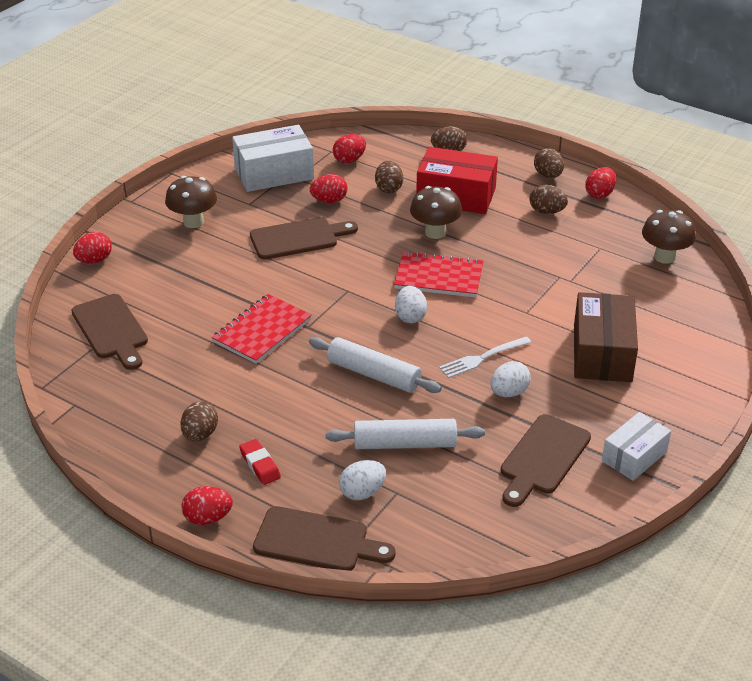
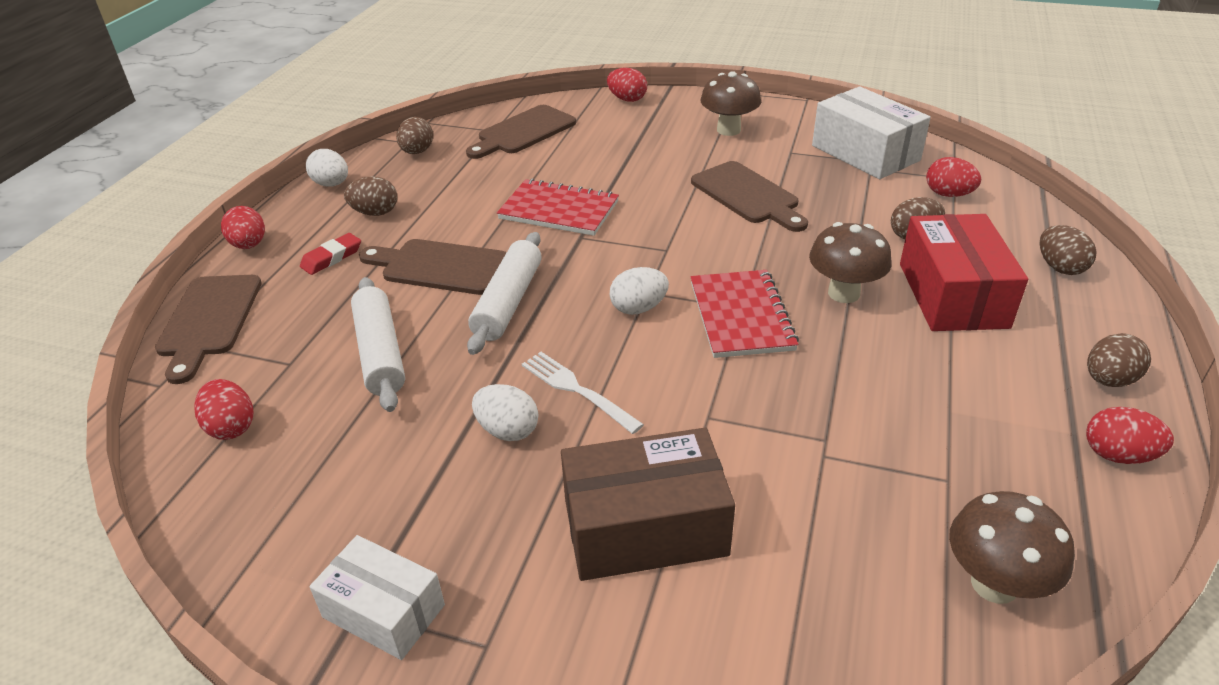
camera: 75 degrees right, 0 degrees up
(329, 200) = (843, 199): red egg -> red egg (231, 427)
(362, 492) = (289, 337): white egg -> white egg (331, 184)
(543, 458) = (367, 492): brown cutting board -> brown cutting board (439, 267)
(547, 211) = (999, 396): brown egg -> brown egg (417, 152)

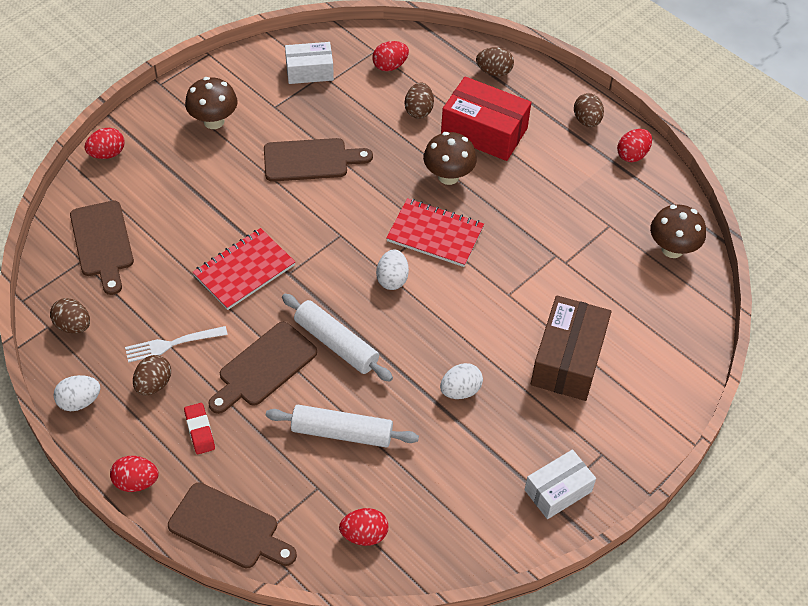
camera: 65 degrees left, 15 degrees up
(577, 390) = (447, 343): white fork -> white fork (172, 344)
(865, 153) = (309, 71): white box -> white box, size x0.63

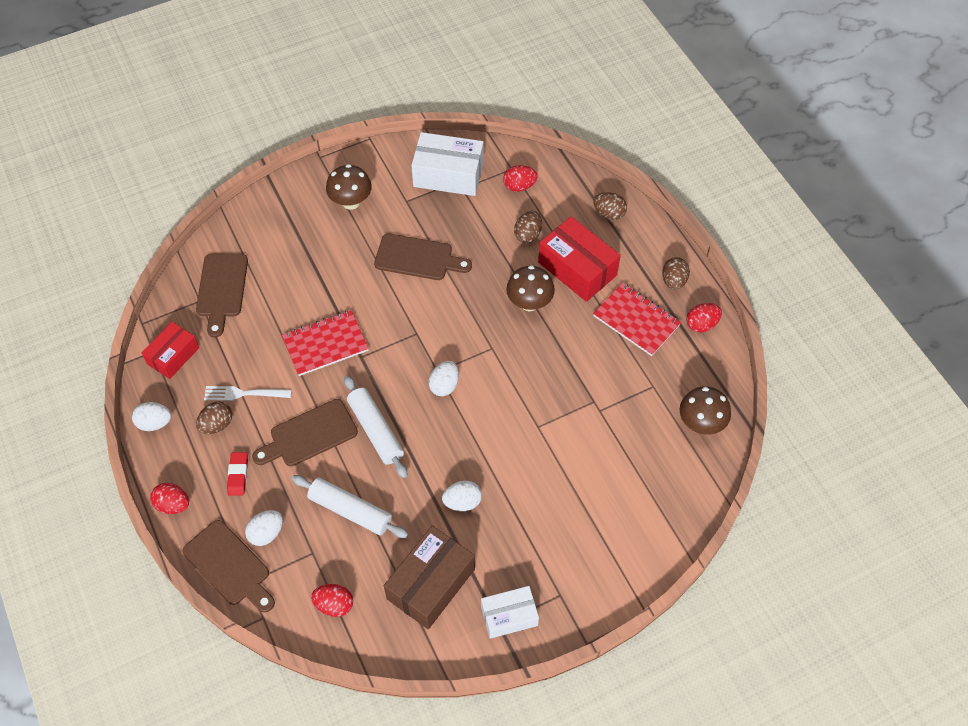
camera: 20 degrees right, 5 degrees up
(73, 325) = (173, 356): brown egg -> red box
(107, 154) = (254, 210): red egg -> none
(257, 482) = (266, 533): none -> white egg
(309, 71) = (448, 175): white box -> white box, size x1.58
(435, 234) = (496, 354): red notebook -> red notebook (636, 320)
(568, 359) = (565, 500): brown box -> brown box (431, 584)

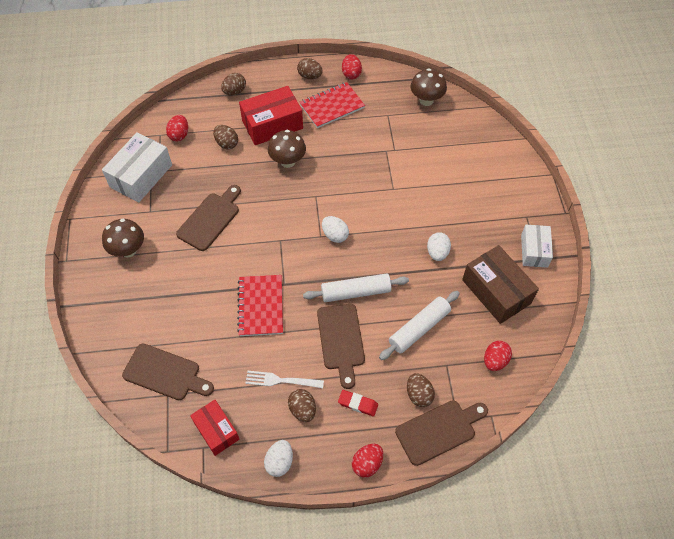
camera: 70 degrees left, 0 degrees up
(244, 393) = (281, 380): white fork -> white fork turned 75 degrees clockwise
(266, 533) = (418, 395): white egg -> brown egg

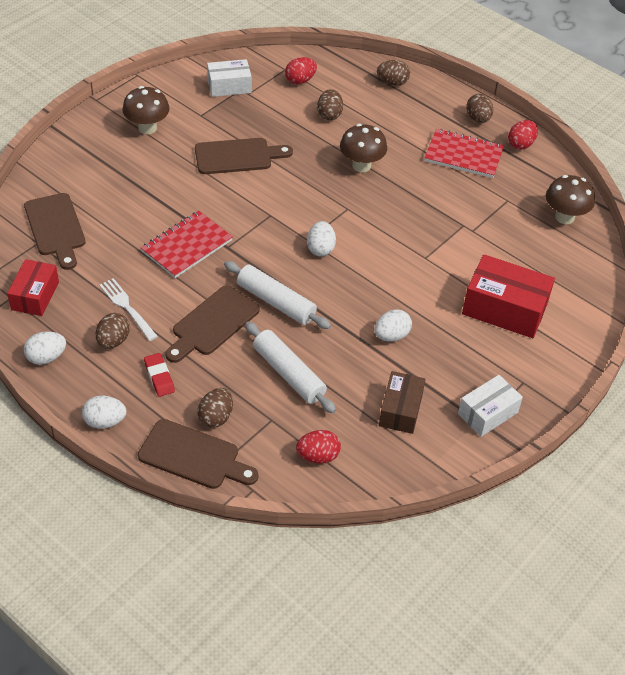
camera: 45 degrees right, 10 degrees down
(141, 176) = (229, 86): white box -> white box, size x0.63
(272, 124) = (389, 129): red box -> red box (504, 309)
(367, 464) = (105, 421): red egg -> white egg
(419, 328) = (288, 373): white rolling pin -> white rolling pin turned 45 degrees clockwise
(496, 291) = (401, 410): brown box -> brown box, size x0.63

